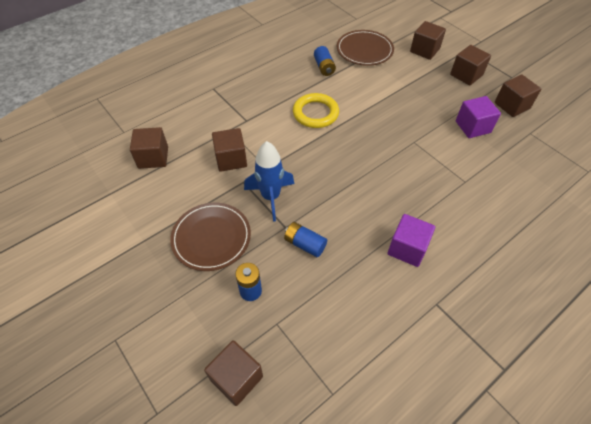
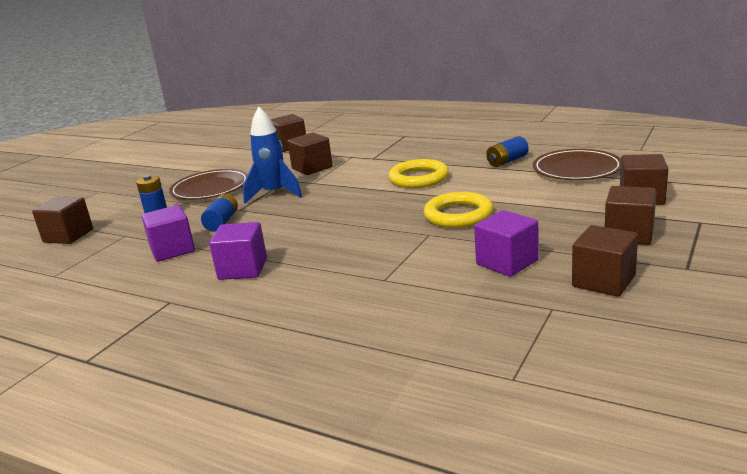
camera: 70 degrees right, 30 degrees down
(340, 289) = (172, 250): none -> purple cube
(395, 120) = (458, 215): none -> yellow ring

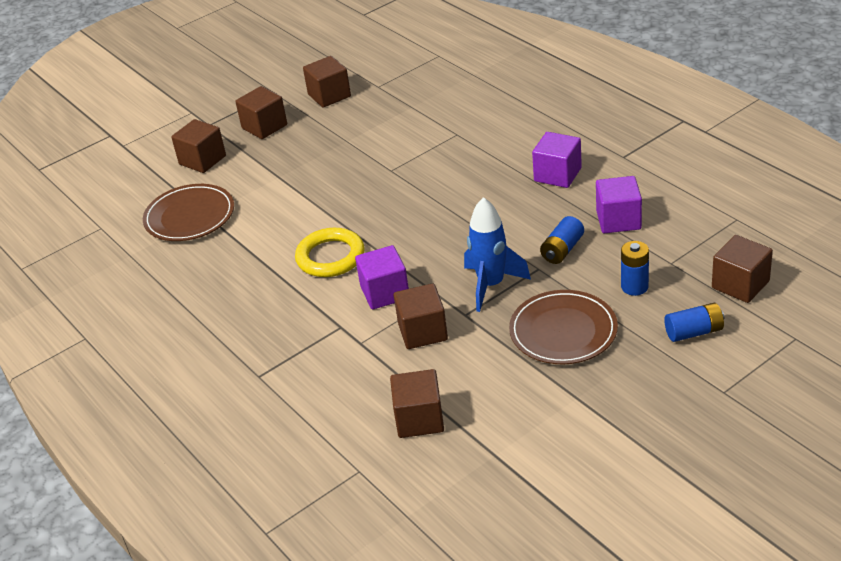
camera: 155 degrees left, 15 degrees up
(458, 215) = (349, 185): yellow ring -> none
(507, 161) = (224, 255): blue battery -> blue battery (694, 332)
(507, 262) = (366, 125): purple cube -> purple cube (385, 292)

